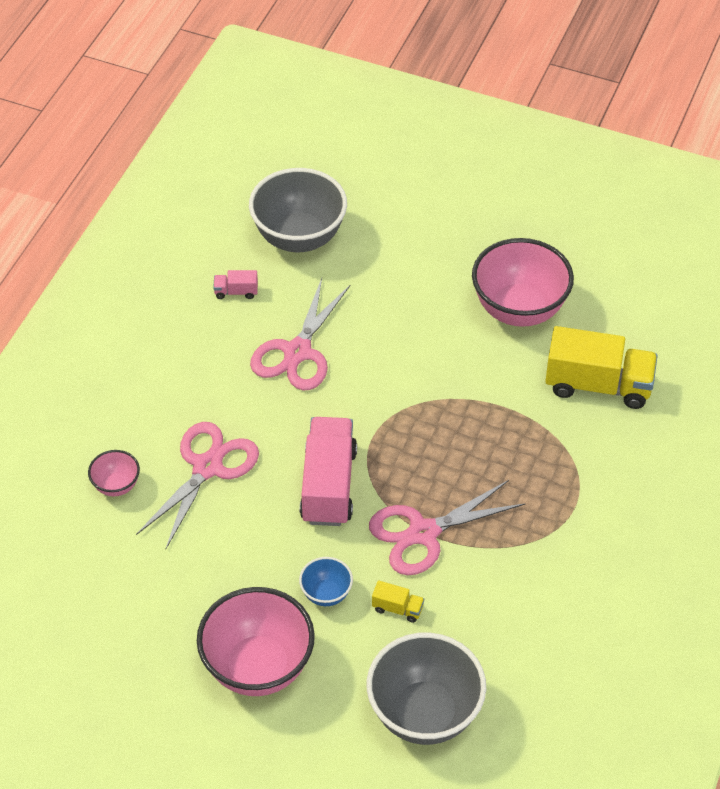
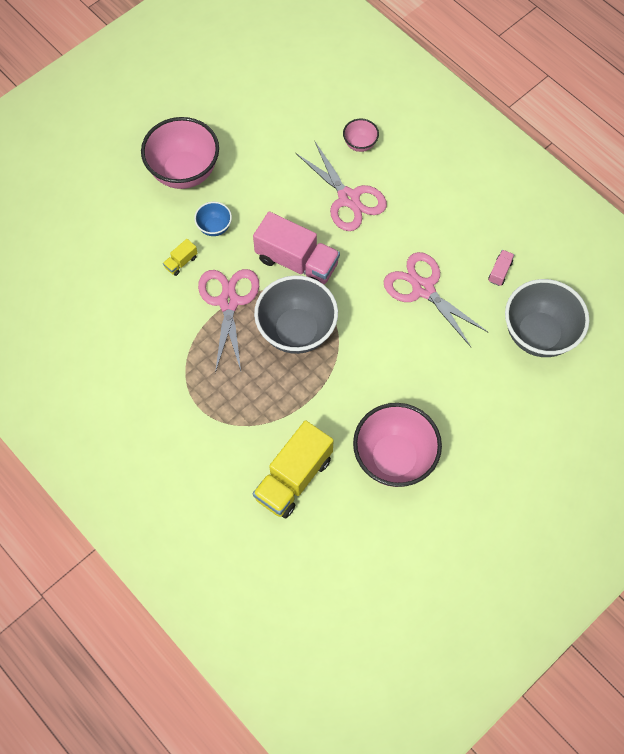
camera: 115 degrees right, 15 degrees up
(424, 714) = (101, 245): grey bowl -> grey bowl (296, 331)

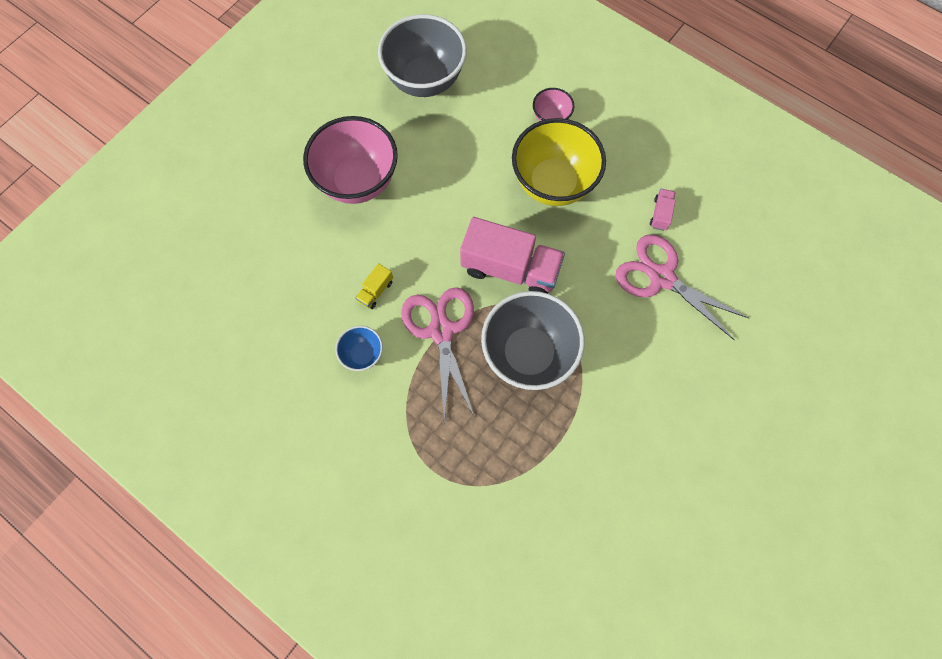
camera: 10 degrees left, 5 degrees up
(214, 227) = (406, 242): blue bowl -> blue bowl (362, 354)
(293, 478) = (565, 542): yellow truck -> none
(349, 199) = (553, 183): pink scissors -> yellow bowl
(394, 458) = (678, 494): pink bowl -> none
(500, 272) = (742, 243): pink truck -> pink truck (660, 214)
(538, 334) = (804, 311): grey bowl -> grey bowl (425, 80)

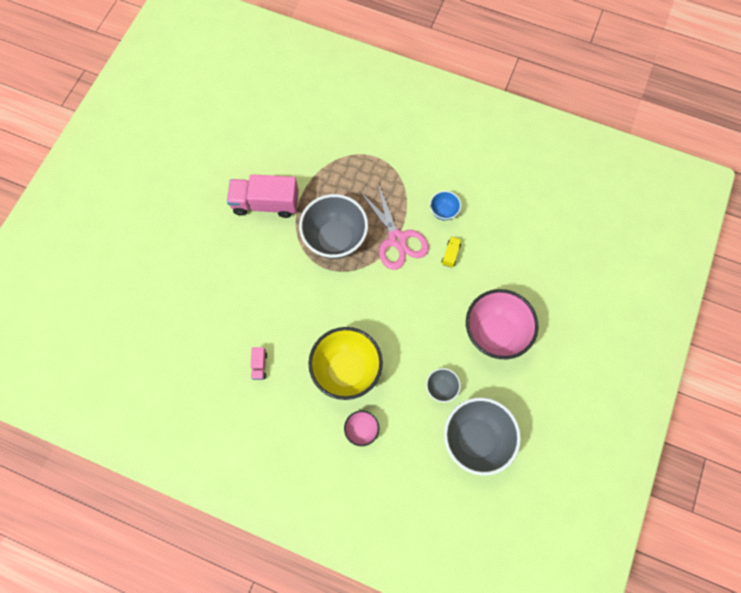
camera: 165 degrees right, 0 degrees up
(445, 138) = (441, 388): none -> grey bowl
(510, 269) = (362, 294): pink truck -> pink truck (266, 203)
(661, 277) = (253, 315): pink scissors -> none

